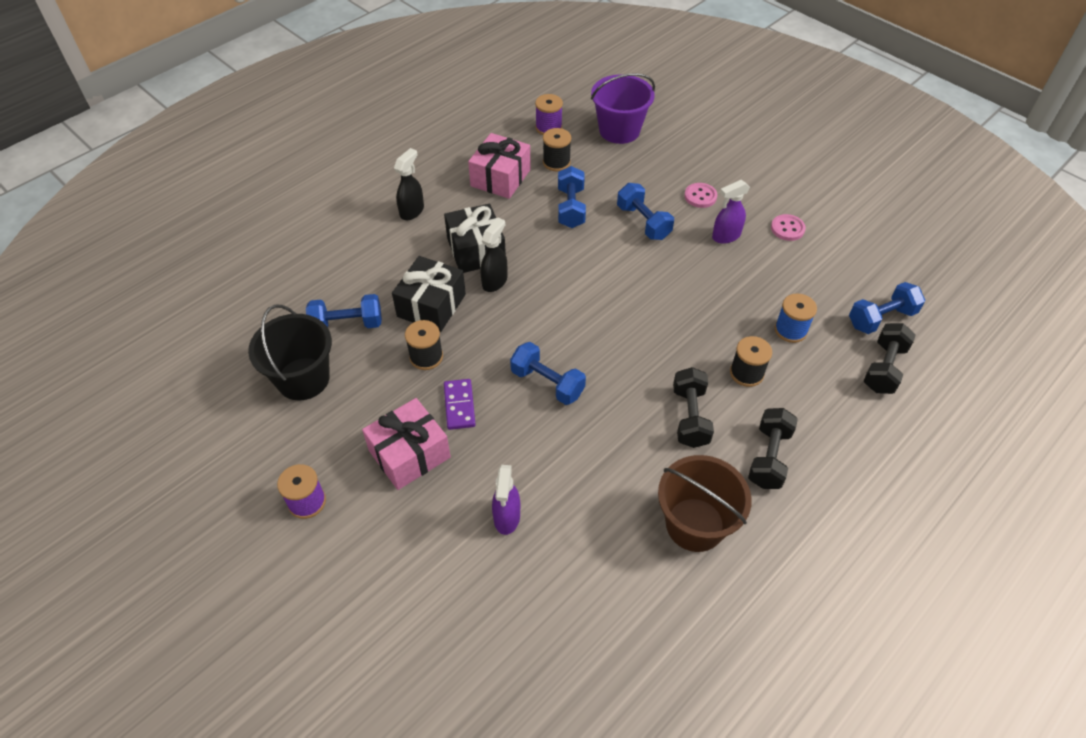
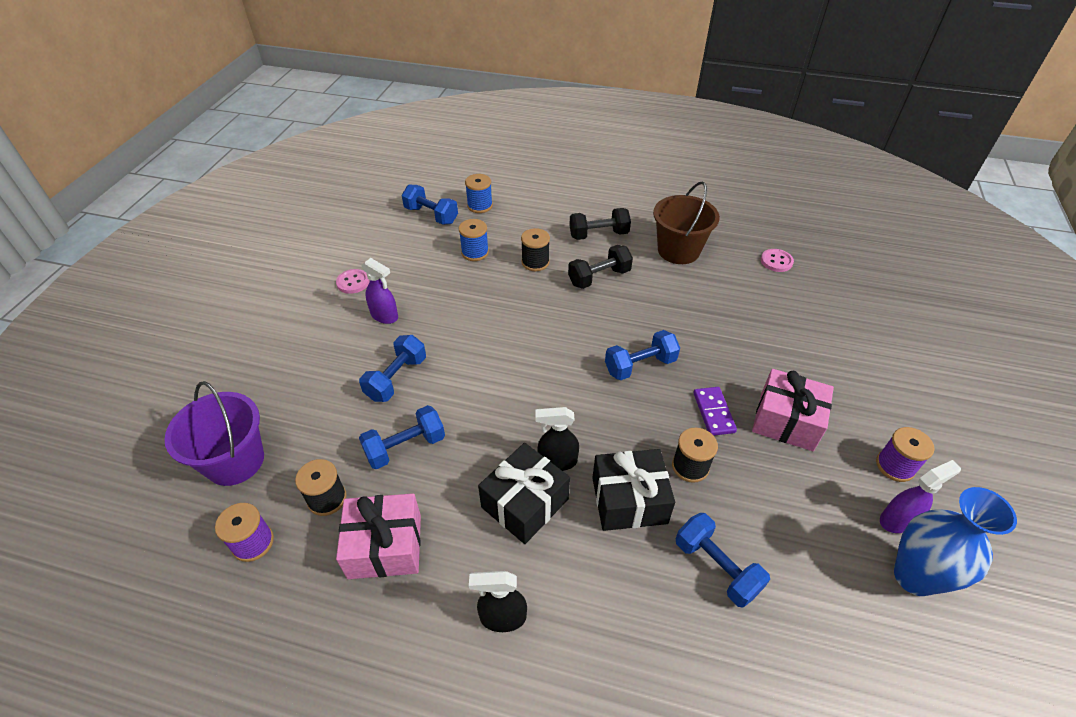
camera: 120 degrees left, 5 degrees down
(236, 434) = (914, 576): none -> blue vase
(303, 379) = (809, 561): black bucket -> none
(459, 405) = (713, 412): purple domino -> purple domino turned 60 degrees counterclockwise
(507, 517) = (769, 337): purple spray bottle -> purple spray bottle (897, 520)
(547, 383) = (640, 366): blue dumbbell -> blue dumbbell turned 60 degrees clockwise
(700, 196) = (333, 350): pink button -> pink button (776, 261)
(883, 368) = (480, 206): black dumbbell -> blue spool

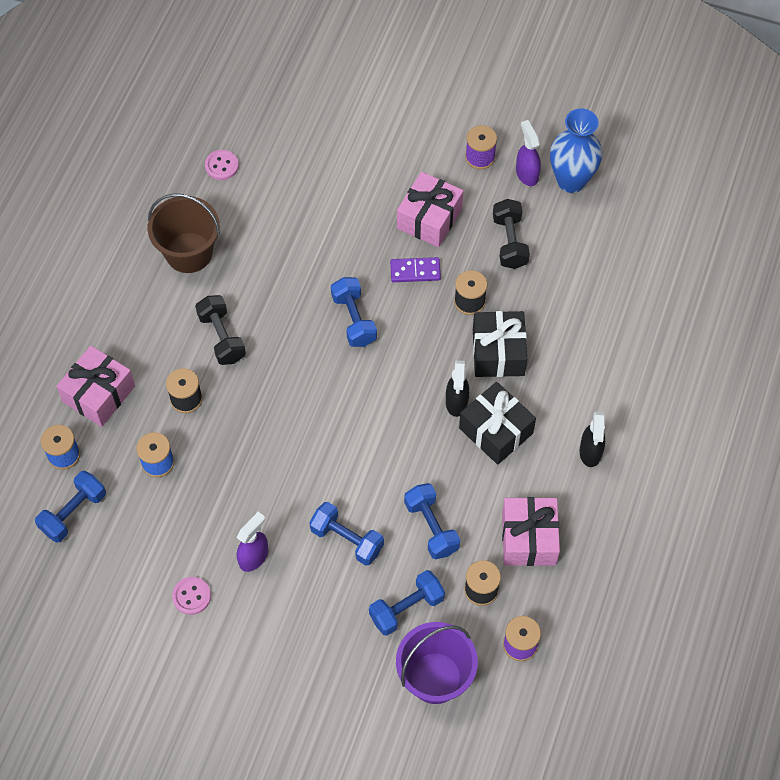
camera: 85 degrees left, 15 degrees up
(534, 217) = (99, 394): none -> pink gift
(598, 234) = (146, 328): black dumbbell -> black dumbbell (509, 242)
(716, 567) = (558, 303): blue dumbbell -> blue dumbbell (406, 608)

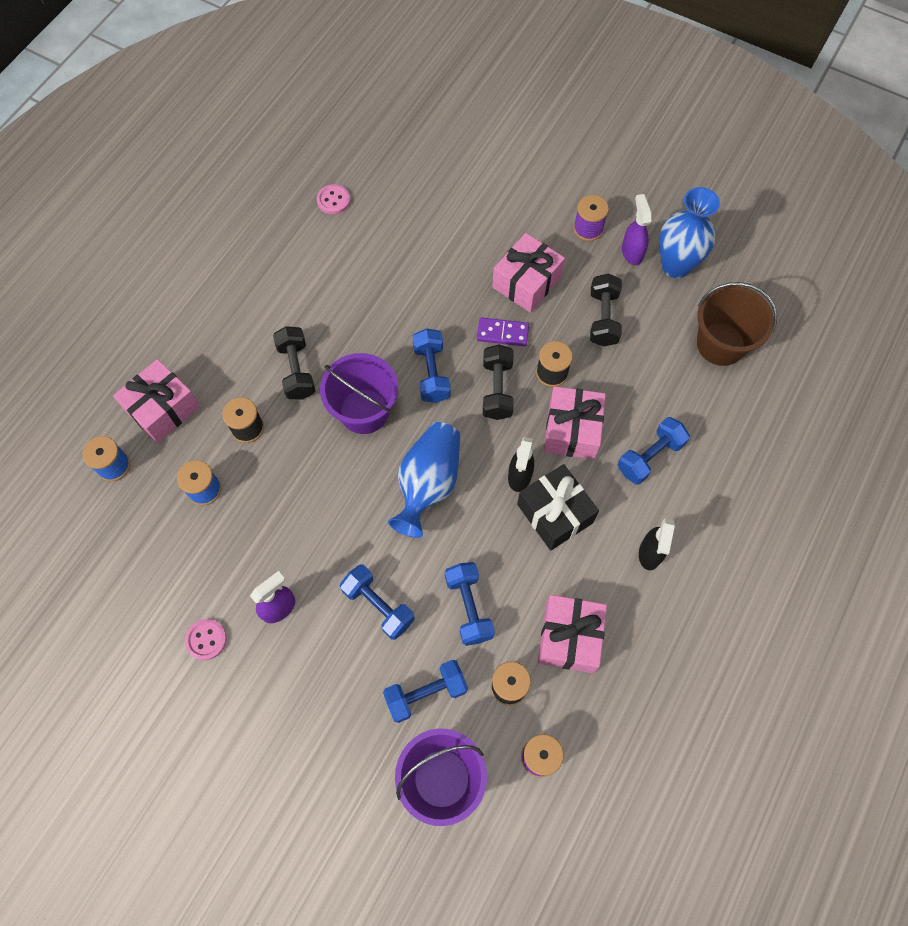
camera: 10 degrees right, 5 degrees up
(73, 513) = (109, 528): blue dumbbell -> blue dumbbell (650, 457)
(189, 252) = (283, 280): brown bucket -> brown bucket (720, 344)
(296, 365) = (364, 411): none -> purple bucket
(371, 423) = (428, 484): none -> blue vase
(420, 325) = (497, 389): none -> black dumbbell
(498, 352) = (572, 430): black gift -> pink gift

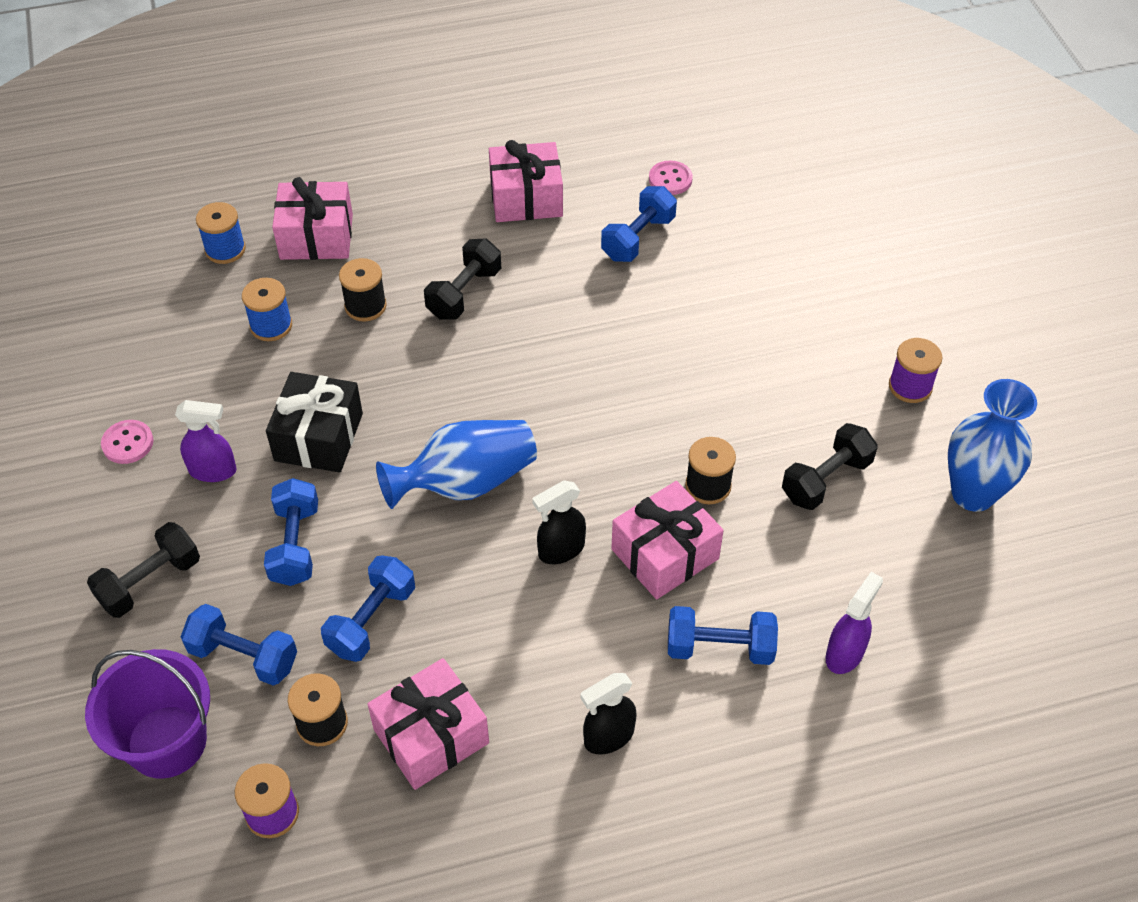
camera: 45 degrees right, 15 degrees down
(364, 411) = (483, 373): purple bucket -> none
(431, 373) = (586, 391): blue dumbbell -> blue dumbbell (638, 238)
(497, 389) = (633, 456): black dumbbell -> black dumbbell (150, 582)
(502, 333) = (700, 411): purple domino -> none
(526, 282) = (781, 385): pink gift -> pink gift (526, 198)
(555, 513) = (555, 613): black gift -> black gift (319, 437)
(632, 252) = (935, 443): purple spray bottle -> purple spray bottle (845, 653)
(720, 344) = (936, 608): brown bucket -> none

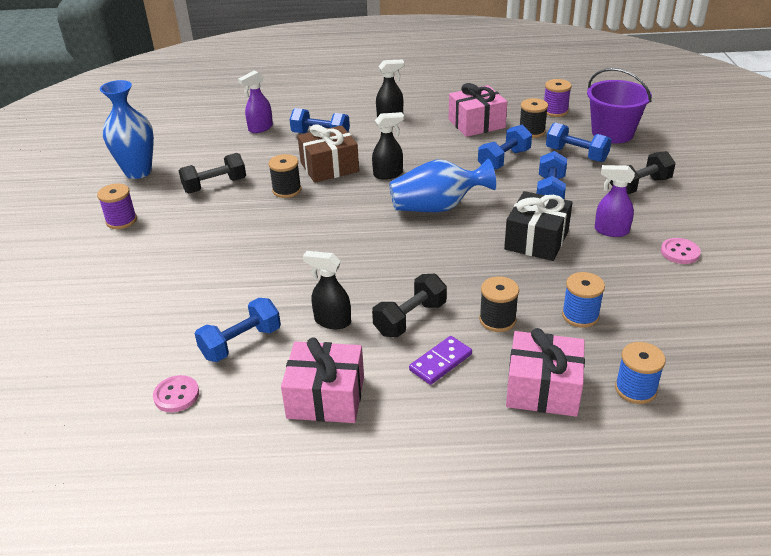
camera: 165 degrees left, 15 degrees down
(421, 248) = (441, 362): none -> purple domino
(551, 277) = (332, 321): none -> black spray bottle
(665, 554) = (329, 167): pink gift -> brown gift

